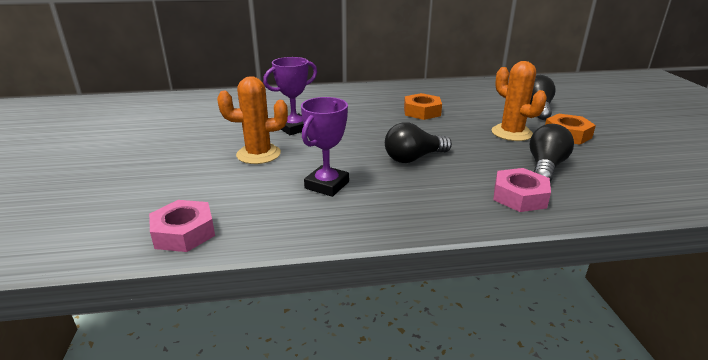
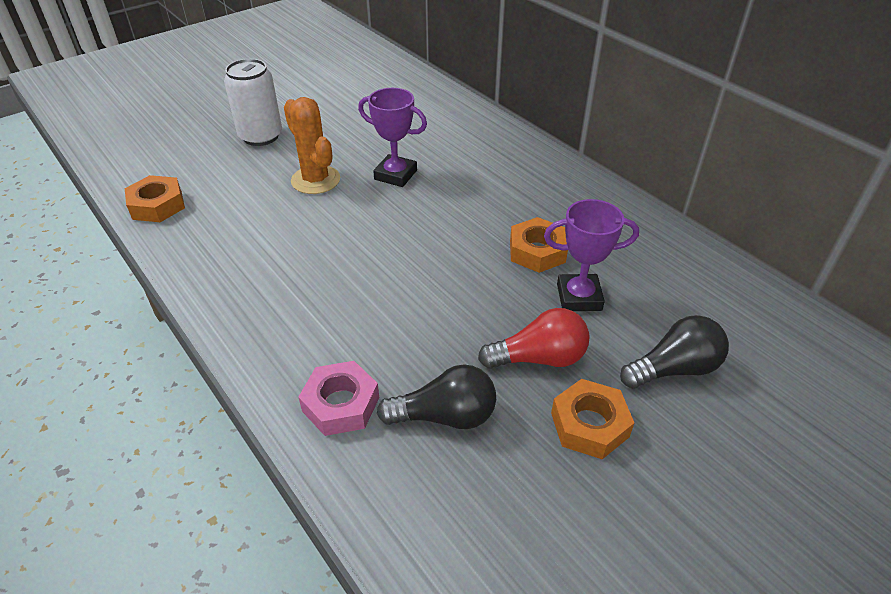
camera: 60 degrees right, 15 degrees up
(157, 163) = (261, 136): none -> white can
(184, 233) = (157, 205): pink nut -> orange nut
(327, 185) = (278, 247): purple trophy -> purple trophy (579, 297)
(414, 158) = (384, 287): black light bulb -> none
(511, 133) = (539, 358): orange cactus -> red light bulb

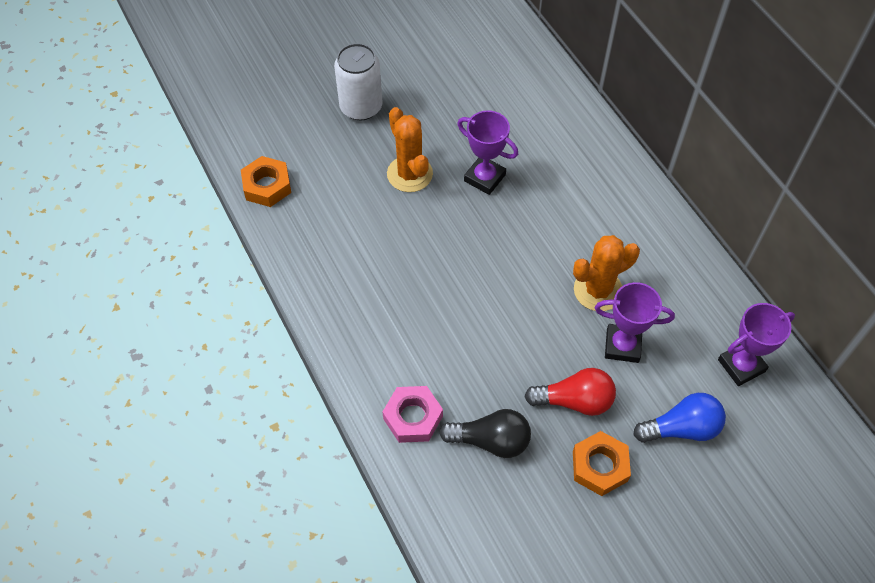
camera: 10 degrees right, 15 degrees up
(537, 251) = (598, 290): orange nut -> orange cactus
(674, 369) = (681, 428): black light bulb -> blue light bulb
(716, 298) = (741, 365): none -> purple trophy

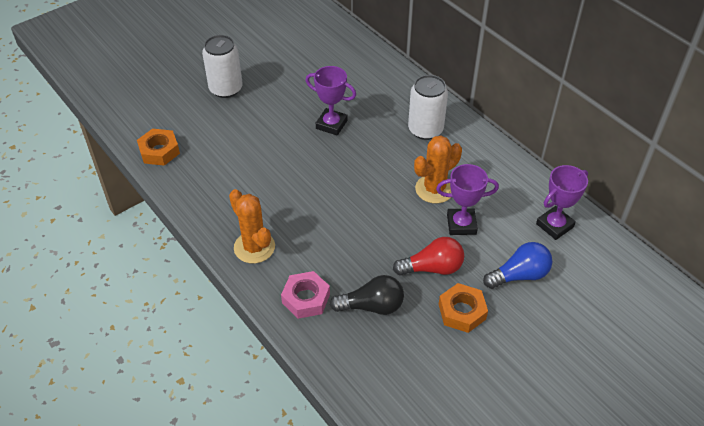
camera: 10 degrees left, 10 degrees down
(409, 174) = (272, 129): orange cactus -> orange cactus (254, 247)
(603, 202) = (425, 130): none -> white can

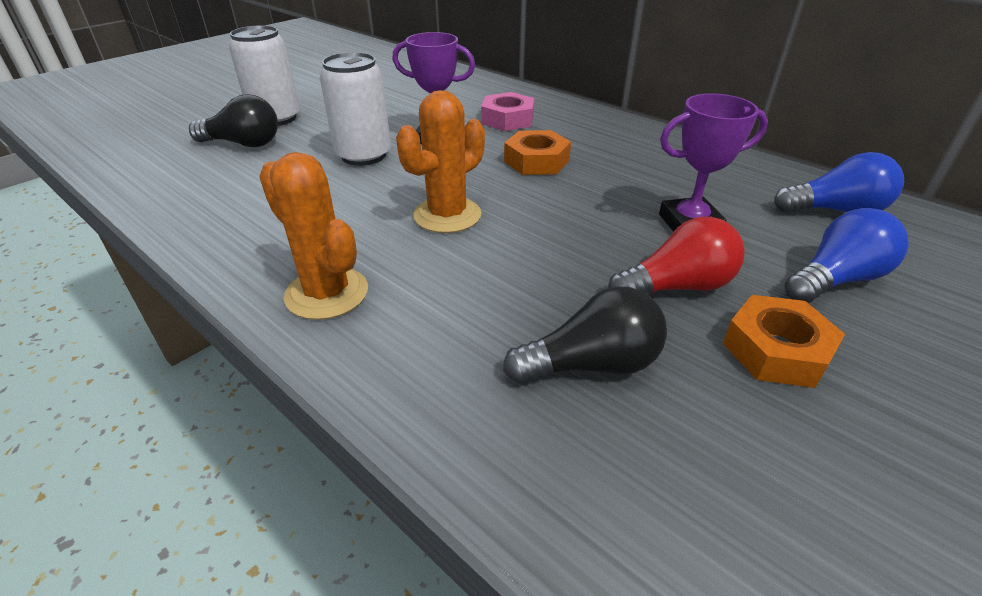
camera: 10 degrees left, 10 degrees down
(159, 151) = (158, 185): orange nut -> orange nut (536, 161)
(206, 115) = (243, 144): none -> black light bulb
(306, 298) = (446, 368): pink nut -> pink nut (507, 119)
(425, 130) = (575, 132): white can -> white can (363, 155)
(434, 189) = (622, 188): orange cactus -> orange cactus (447, 215)
(554, 225) = (835, 210): purple trophy -> blue light bulb

